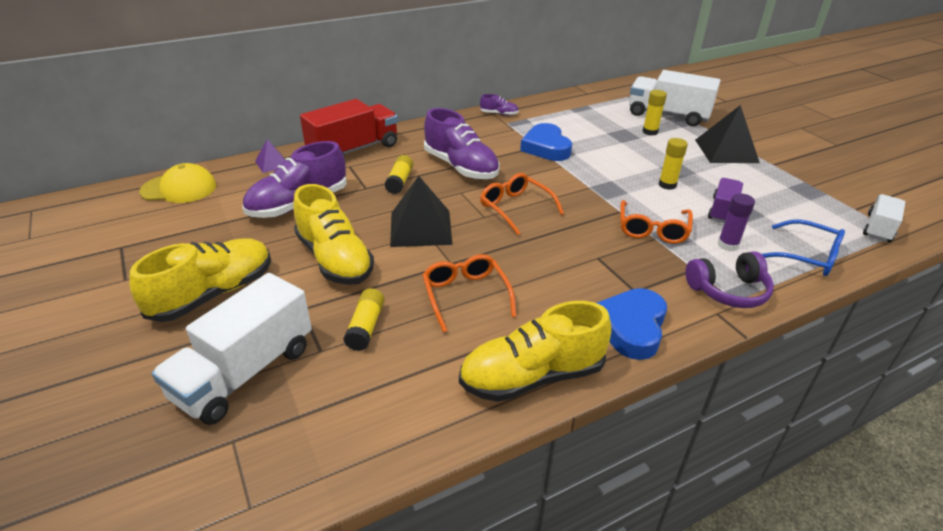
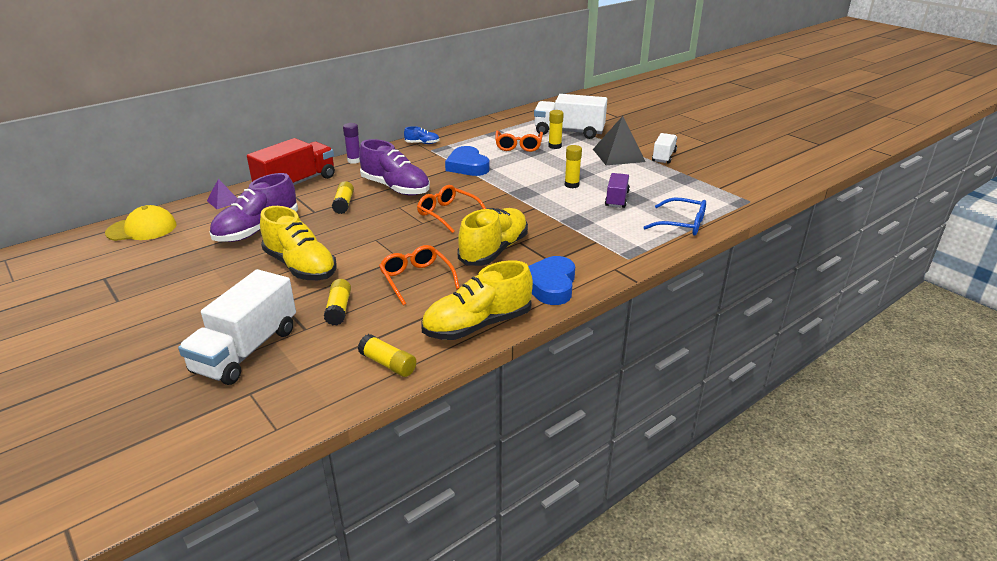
camera: 10 degrees left, 5 degrees down
(213, 294) = (201, 302): yellow shoe -> yellow shoe (494, 250)
(410, 421) = (388, 364): none -> yellow glue stick
(421, 228) = (370, 236): black pyramid -> none
(499, 114) = (422, 143): purple shoe -> blue shoe
(652, 229) = (562, 218): orange glasses -> orange glasses (518, 146)
(727, 245) = (621, 223): purple glue stick -> purple glue stick (354, 160)
(728, 291) = (622, 253): purple headphones -> none
(878, 228) = (736, 199): white truck -> white truck (663, 157)

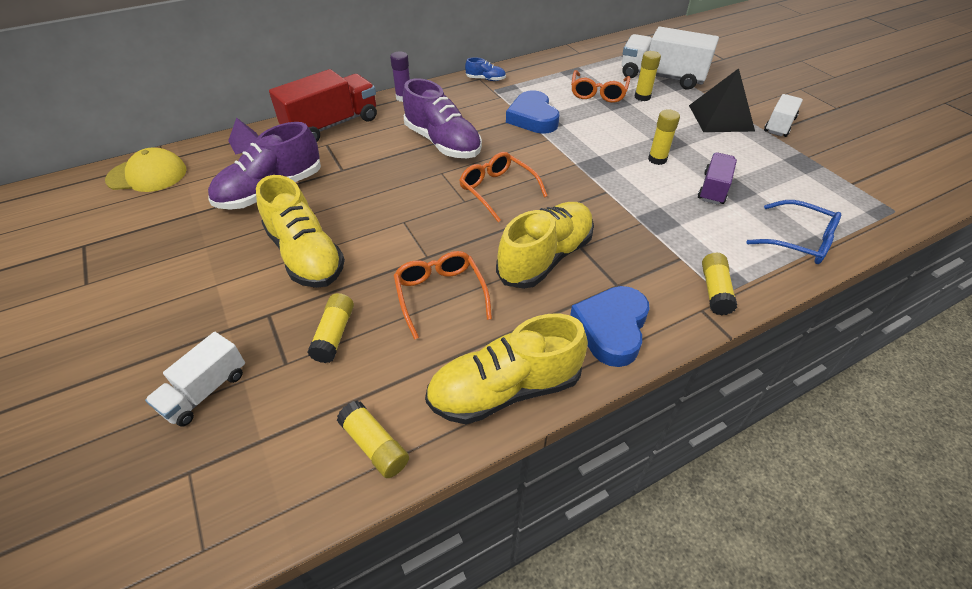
camera: 10 degrees right, 15 degrees up
(246, 350) = (205, 391): white truck -> white truck, size x0.57
(344, 204) = (378, 161): yellow glue stick -> yellow glue stick (714, 290)

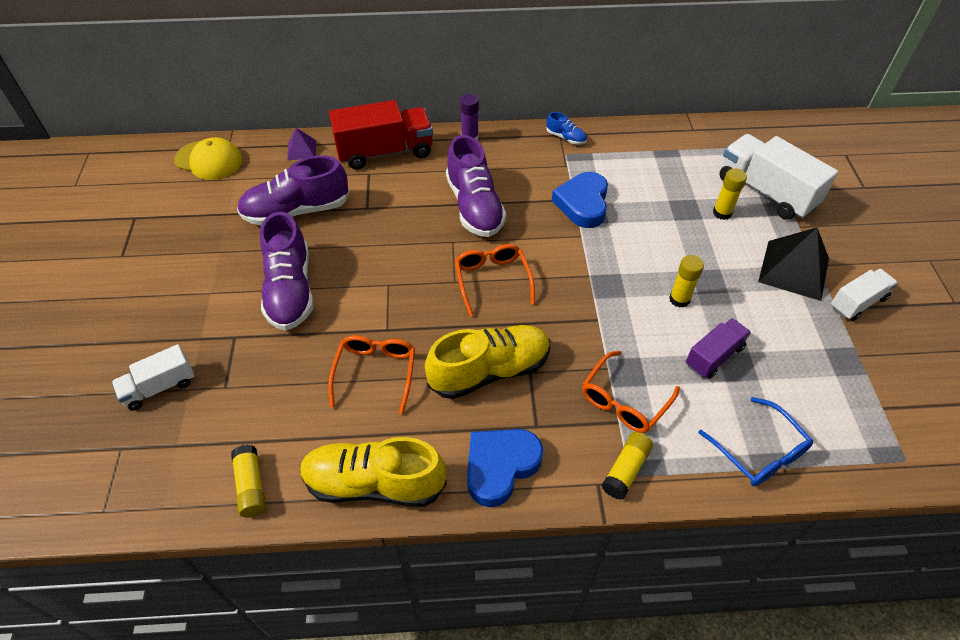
camera: 25 degrees right, 5 degrees up
(306, 255) = (290, 290): yellow shoe -> purple shoe
(334, 334) = (273, 376): yellow glue stick -> none
(598, 93) = (675, 192): orange glasses -> orange glasses (624, 400)

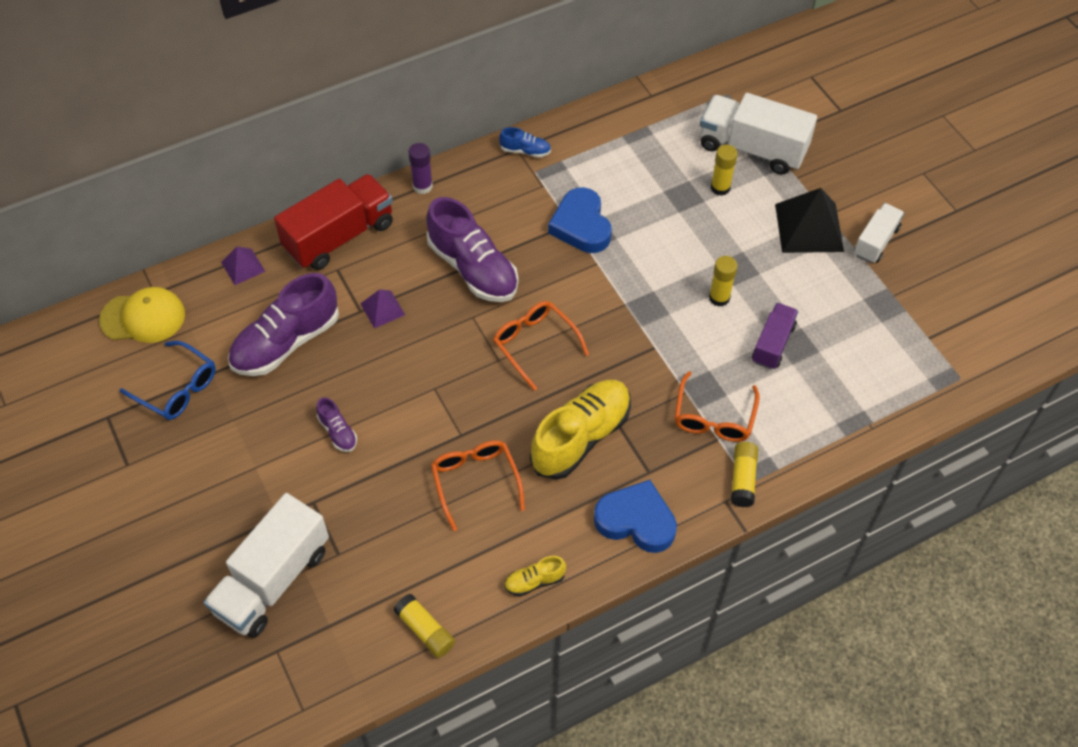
camera: 25 degrees left, 5 degrees up
(160, 387) = (272, 580): white truck -> white truck, size x1.75
(290, 290) = (338, 432): purple shoe -> purple shoe, size x0.46
(374, 483) = (534, 581): yellow shoe -> yellow shoe, size x0.46
(384, 212) = (382, 309): none -> purple pyramid
(500, 466) = (636, 520): blue heart -> blue heart turned 90 degrees clockwise
(758, 451) = (843, 418): blue glasses -> blue glasses (177, 388)

